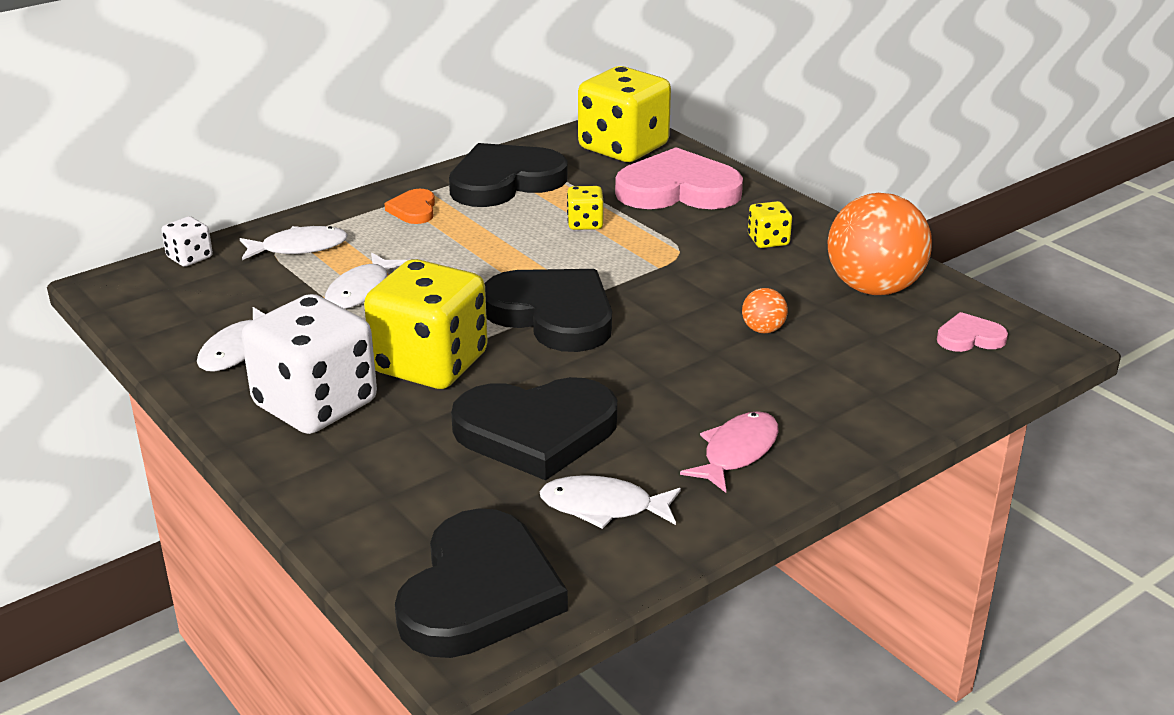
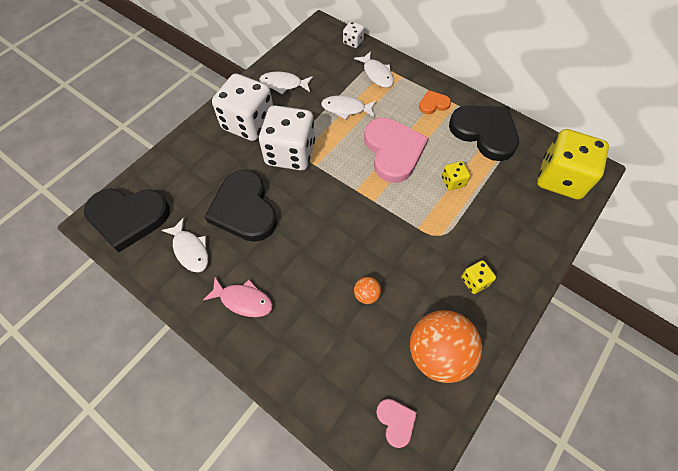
camera: 75 degrees right, 30 degrees up
(430, 364) = (290, 153): yellow dice -> white dice
(553, 314) = (349, 190): black heart -> none
(603, 507) = (190, 250): white fish -> white fish turned 150 degrees clockwise
(678, 189) = (518, 219): pink heart -> pink heart (393, 151)

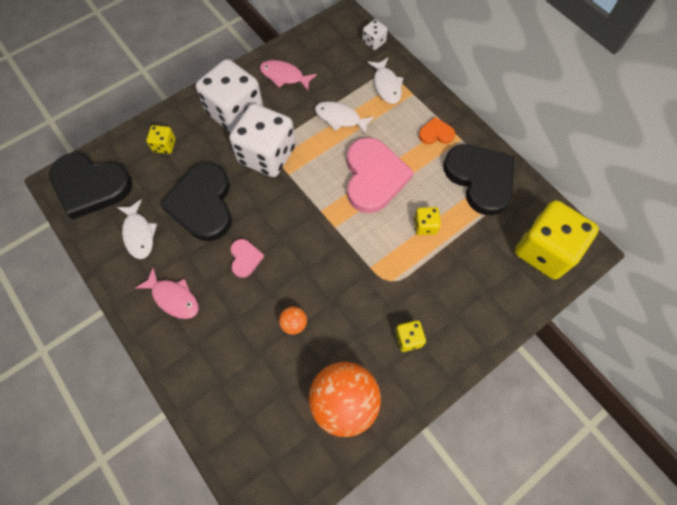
camera: 15 degrees right, 5 degrees up
(190, 165) = (164, 145): none -> yellow dice
(283, 84) = (284, 76): white fish -> pink fish
(396, 421) = (279, 456): pink heart -> pink heart (245, 258)

